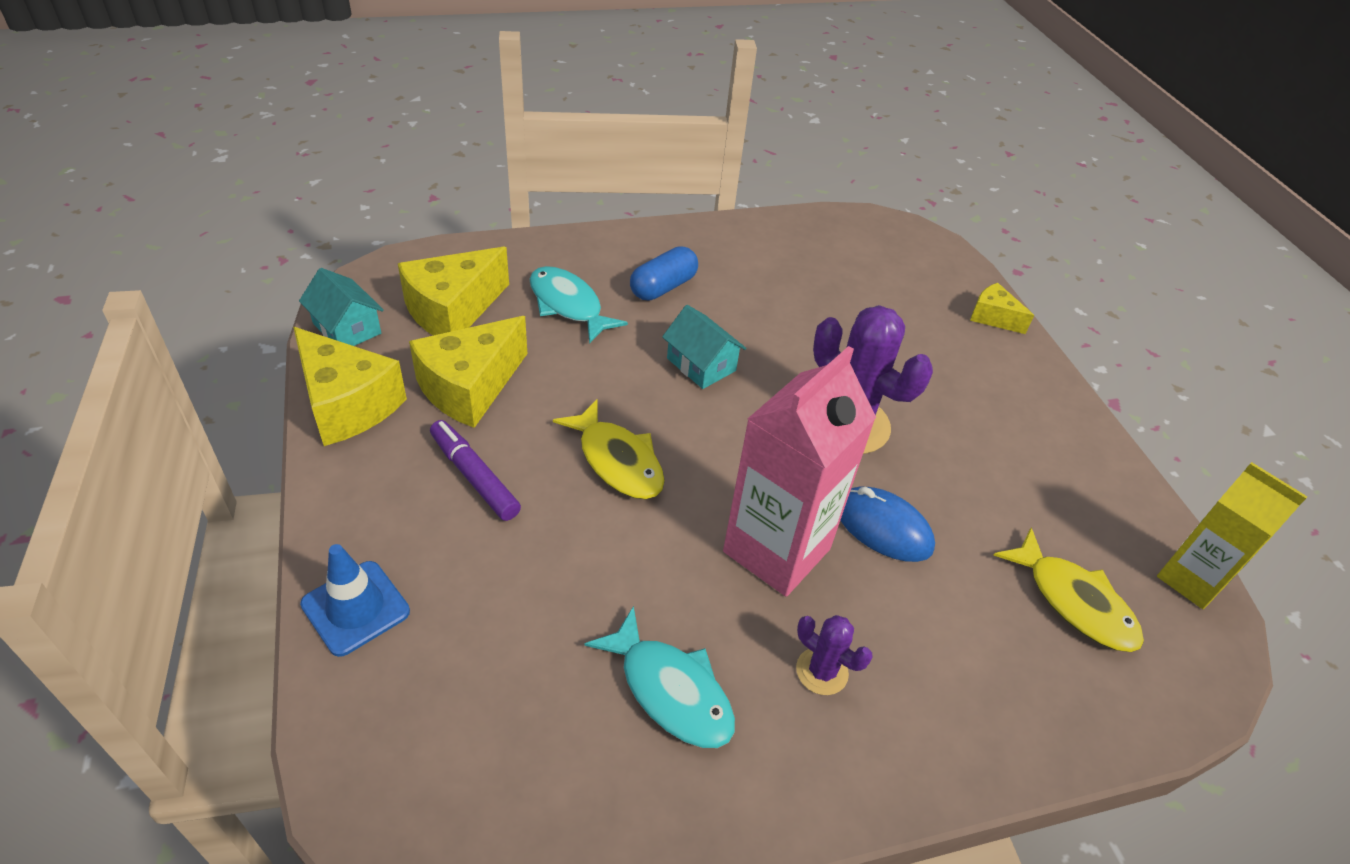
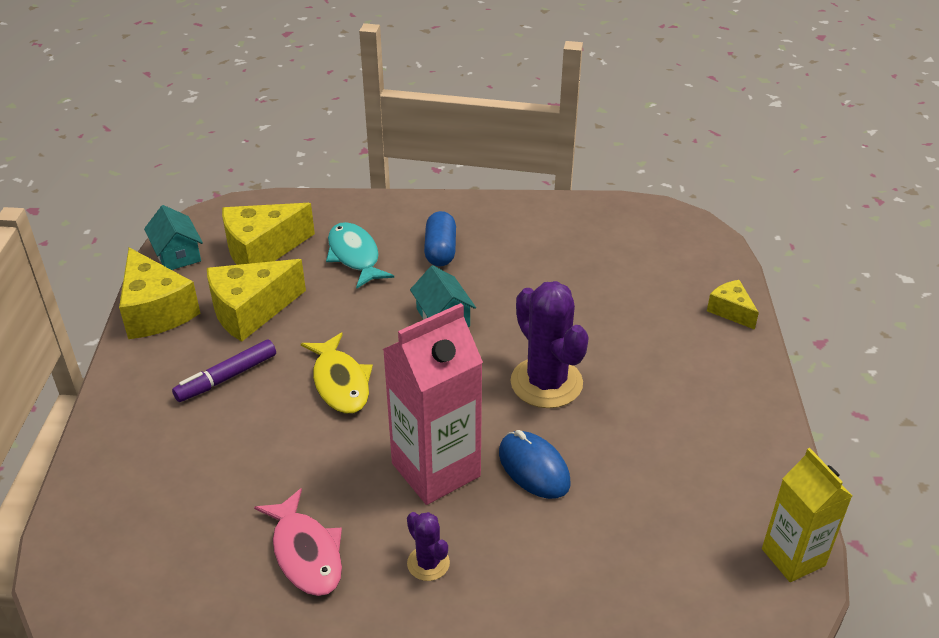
camera: 20 degrees right, 5 degrees down
(355, 608) = (108, 455): blue traffic cone -> none
(474, 476) = (227, 377): purple marker -> purple marker turned 105 degrees counterclockwise
(663, 287) = (440, 250): blue capsule -> blue capsule turned 60 degrees counterclockwise
(670, 690) = (305, 553): turquoise fish -> pink fish
(1073, 601) = (672, 554): yellow fish -> none

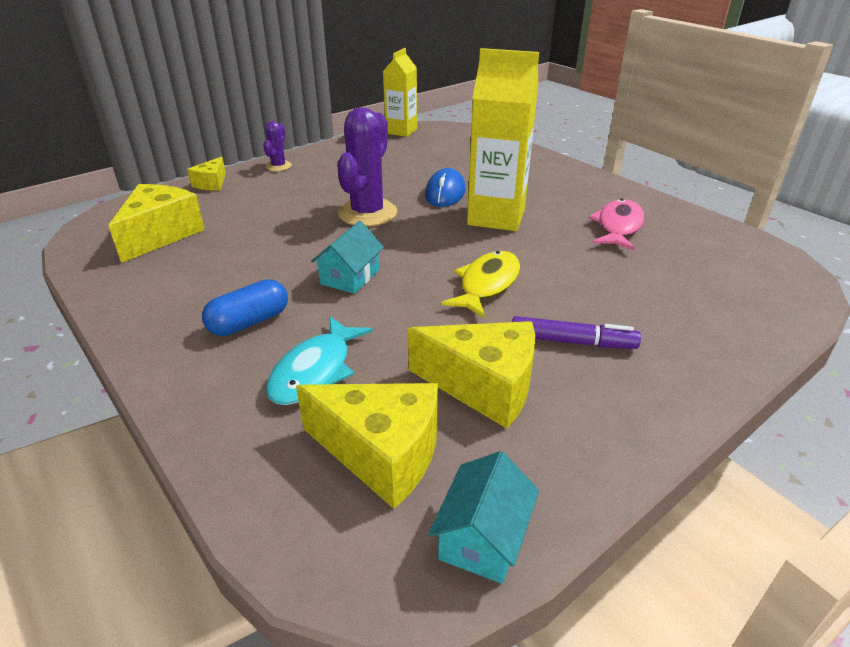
camera: 130 degrees left, 5 degrees down
(156, 311) = (585, 461): yellow cheese -> yellow cheese (161, 235)
(428, 563) = (555, 194): purple cactus -> purple cactus (278, 166)
(436, 470) = (496, 217): pink carton -> yellow carton

